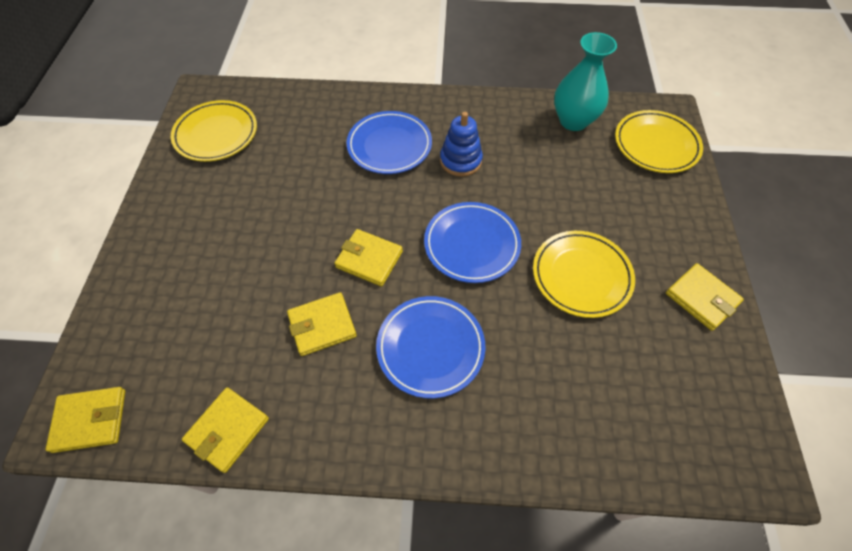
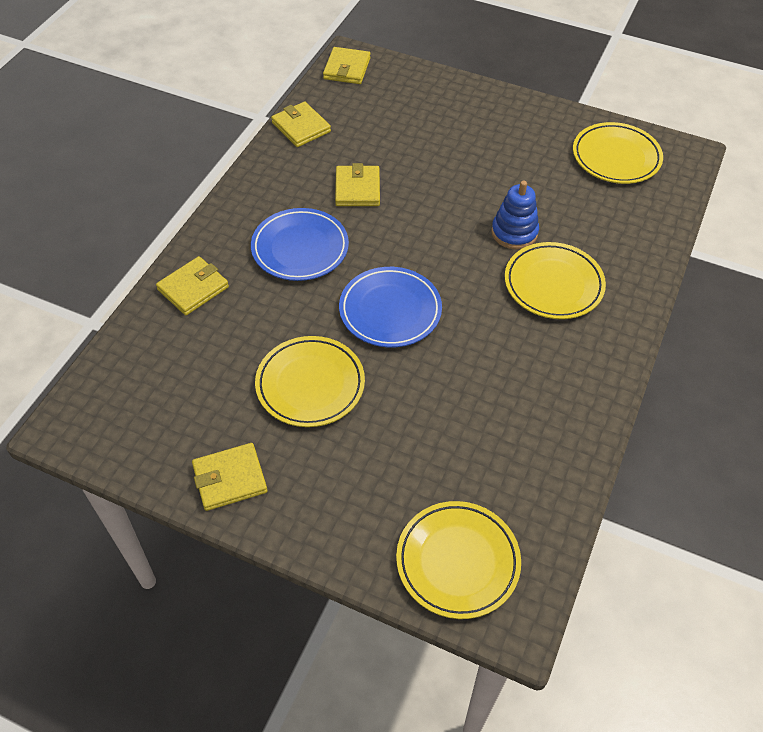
camera: 110 degrees right, 5 degrees down
(369, 259) = (409, 232): yellow wallet -> yellow wallet (193, 288)
(389, 146) = (553, 284): blue plate -> yellow plate
(460, 161) = (507, 339): blue stacking toy -> blue stacking toy (514, 233)
(573, 121) = (535, 483): turquoise vase -> none

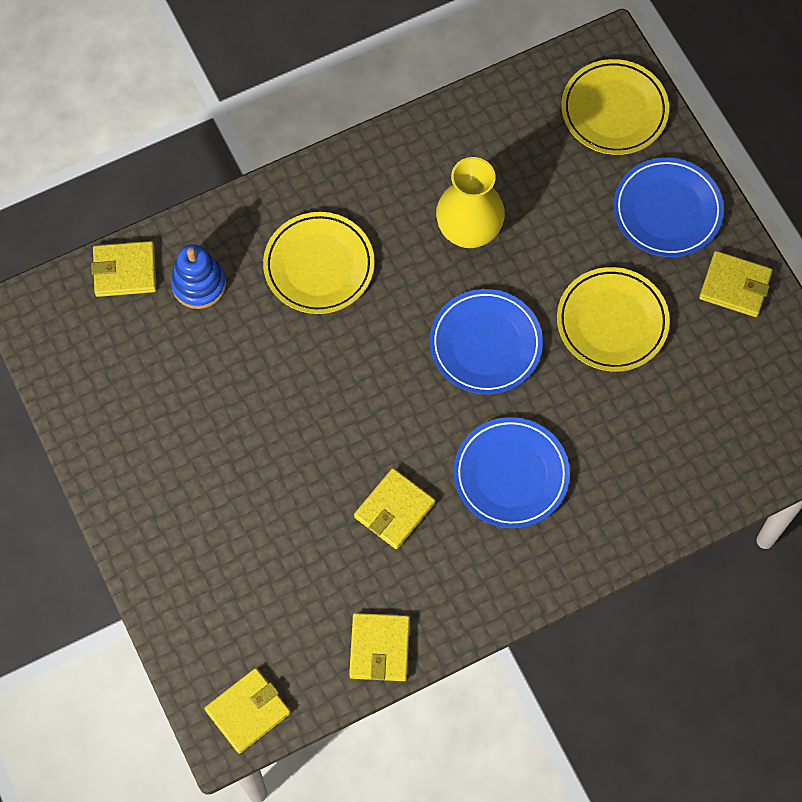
camera: 140 degrees left, 15 degrees up
(193, 288) = (645, 500): yellow wallet -> yellow wallet (125, 271)
(336, 503) = (667, 210): none -> blue plate
(478, 376) = (469, 231): none -> yellow vase
(514, 233) = (296, 344): blue stacking toy -> blue stacking toy (199, 284)
(616, 157) = (102, 357): yellow plate -> none

